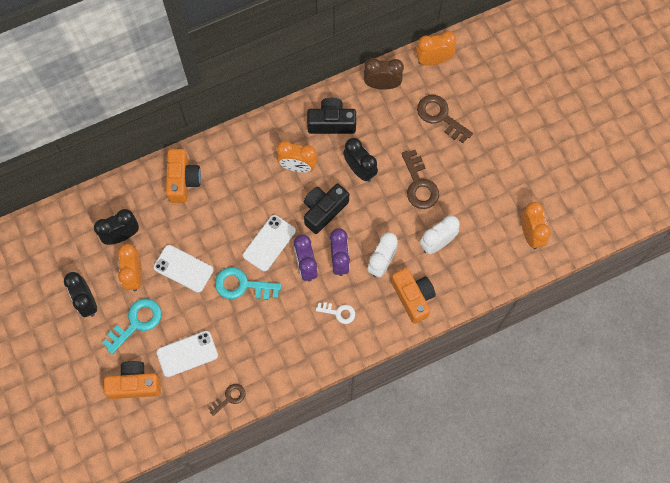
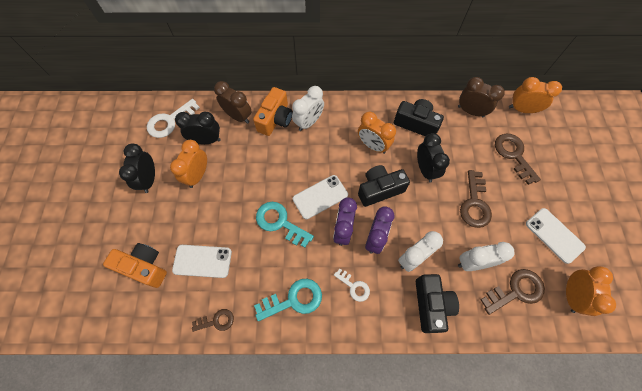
camera: 25 degrees right, 5 degrees down
(70, 232) = (170, 121): none -> white key
(136, 322) = (177, 214): turquoise key -> turquoise key (294, 299)
(141, 194) = (238, 116): none -> brown clock
(183, 268) = (239, 187): white phone -> white phone (554, 235)
(220, 169) = (309, 122): none -> white clock
(413, 297) = (431, 305): orange camera -> black camera
(482, 251) = (516, 290): none -> brown key

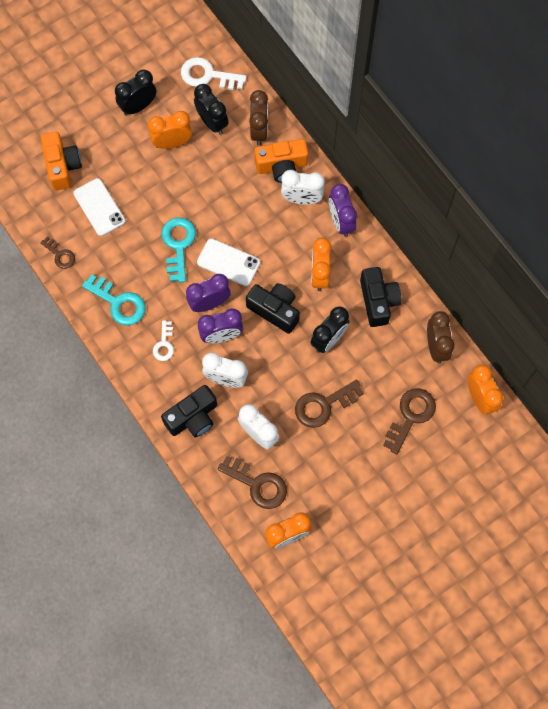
camera: 55 degrees right, 5 degrees up
(343, 110) = (341, 222): none -> purple clock
(554, 235) = (342, 495): white phone -> none

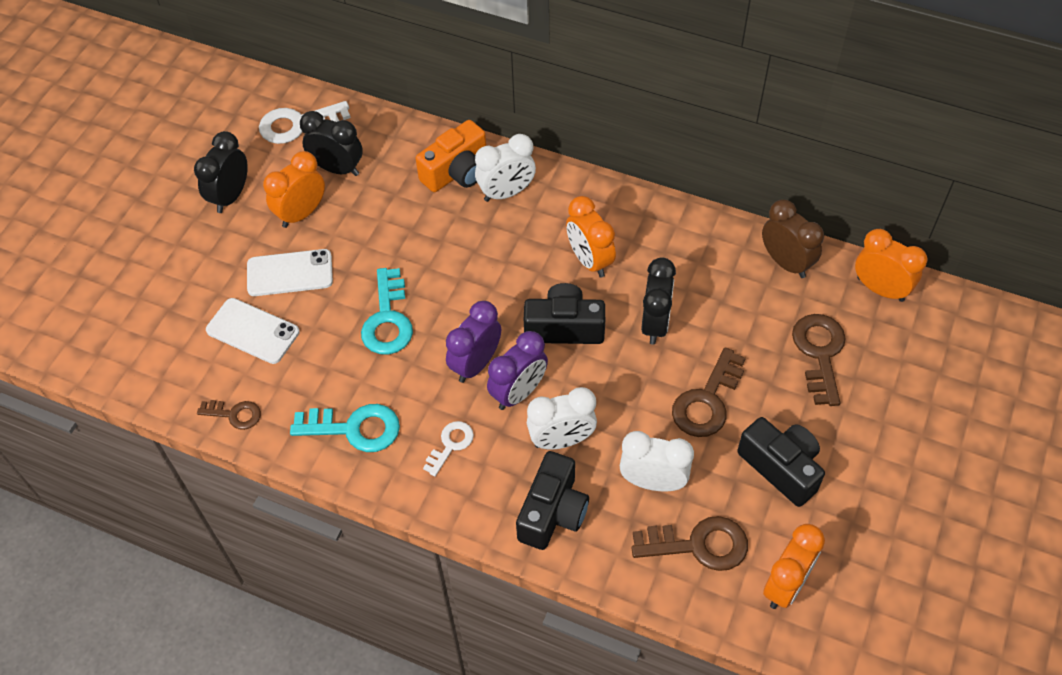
camera: 30 degrees left, 15 degrees down
(62, 166) = (171, 310): orange camera -> none
(164, 344) = (451, 445): white key -> white key turned 120 degrees counterclockwise
(178, 245) = (388, 320): turquoise key -> turquoise key turned 150 degrees counterclockwise
(228, 262) = (466, 305): white phone -> white phone (290, 273)
(259, 131) = (402, 149): brown clock -> none
(341, 222) = (571, 193): purple clock -> none
(378, 301) = (680, 251): black camera -> black camera (781, 467)

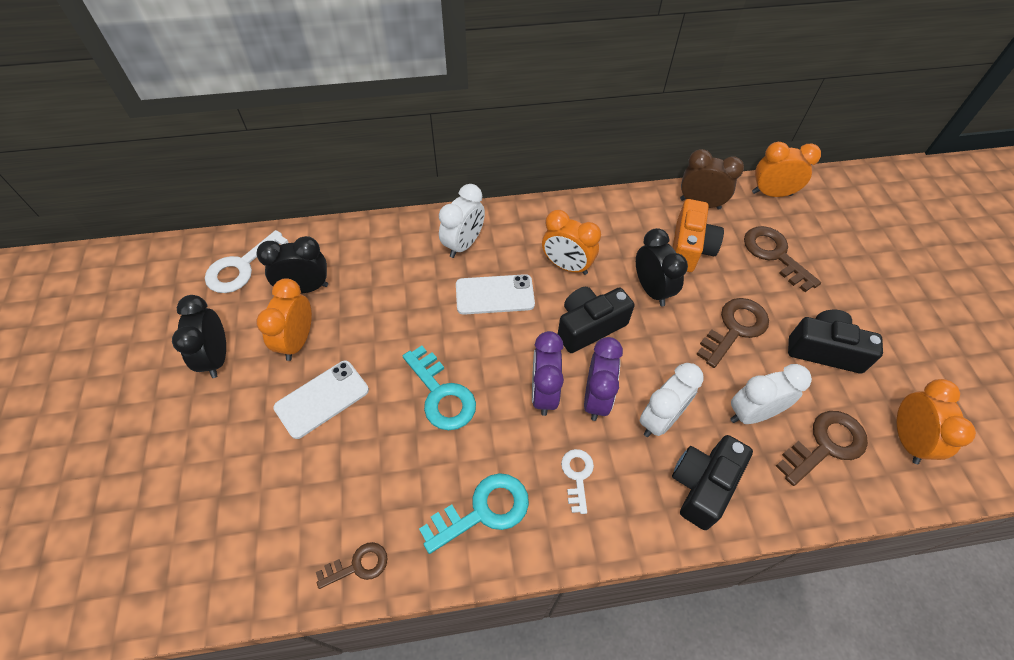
camera: 35 degrees left, 0 degrees up
(252, 331) = (321, 472): white phone -> white phone (494, 295)
(457, 172) = (411, 246): orange camera -> orange camera (689, 248)
(552, 512) = (703, 485): black camera -> black camera turned 135 degrees counterclockwise
(707, 401) = (735, 328): brown key -> brown key turned 135 degrees counterclockwise

